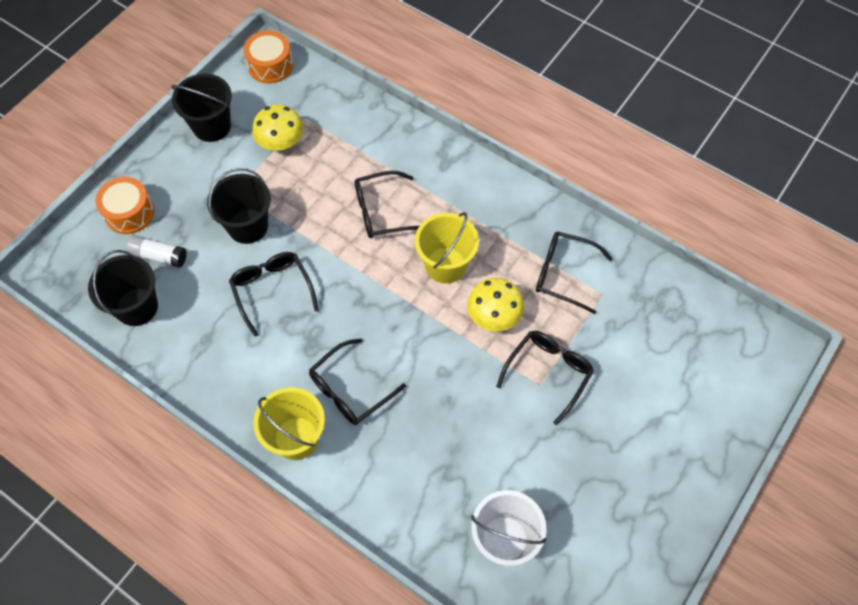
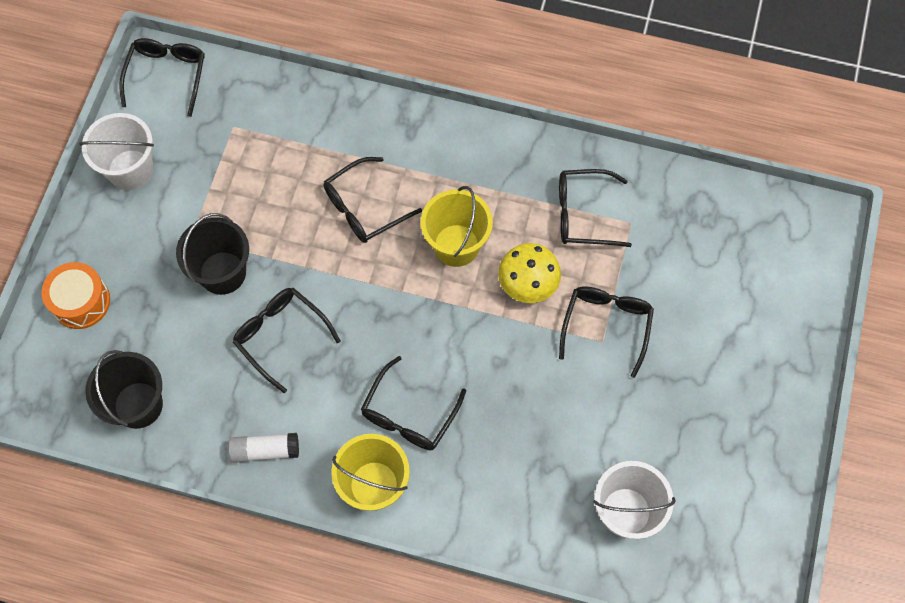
camera: 20 degrees left, 5 degrees up
(158, 256) = (137, 340): white glue stick -> white glue stick (265, 450)
(212, 126) = (131, 170): black bucket -> white bucket
(270, 65) = (167, 76): orange drum -> black glasses
(281, 142) = (218, 164): yellow mushroom -> none

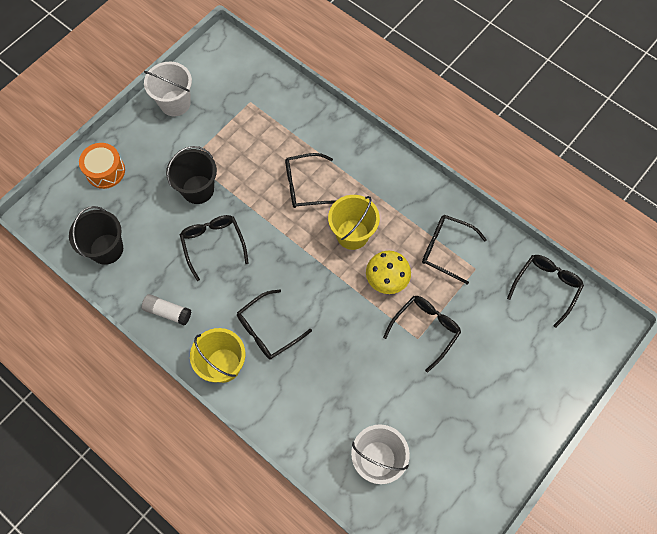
camera: 25 degrees right, 0 degrees up
(167, 76) = (225, 54): black glasses -> black glasses (546, 287)

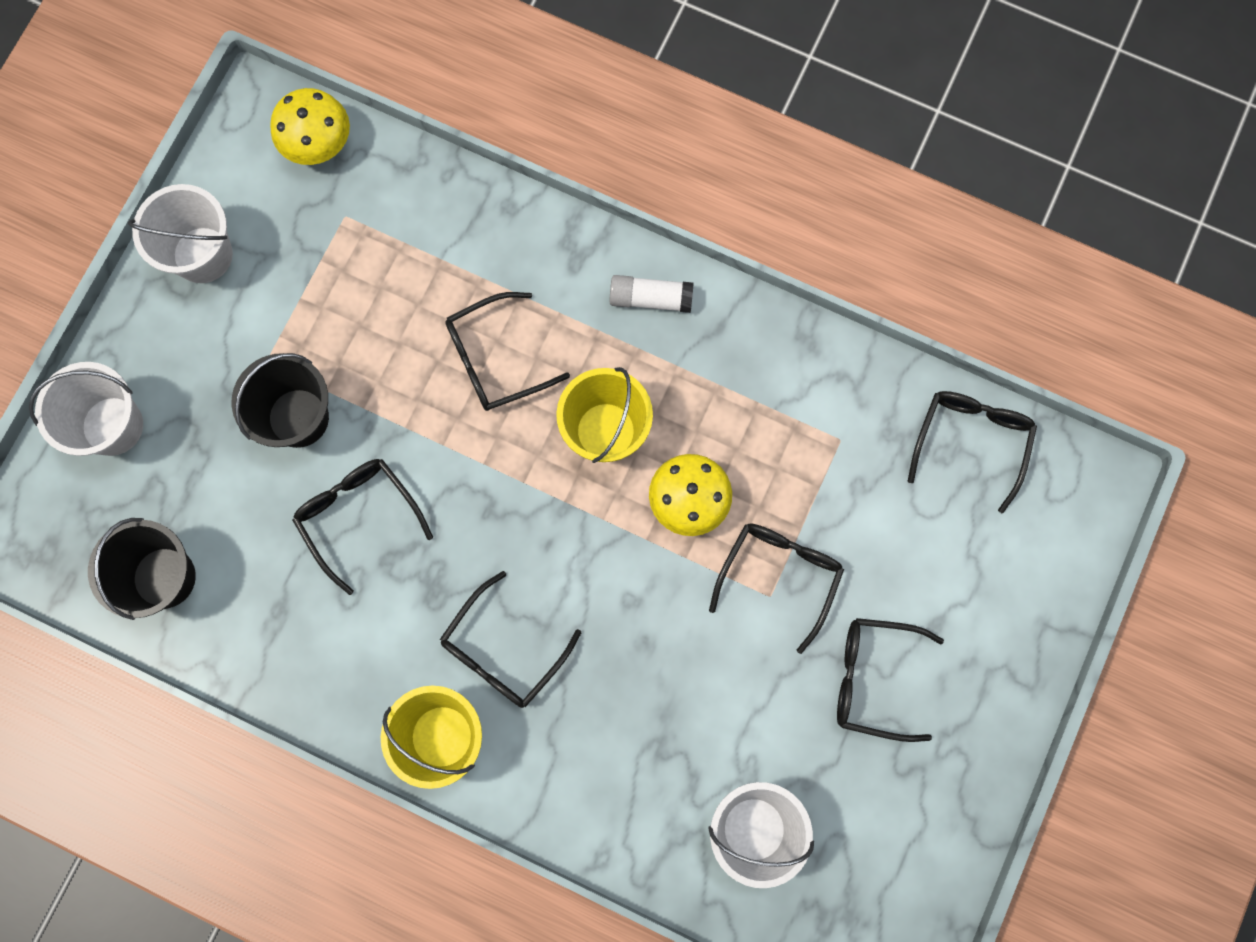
camera: 15 degrees left, 10 degrees up
(105, 171) = (112, 426): orange drum -> white bucket
(167, 312) = (313, 666): white glue stick -> white glue stick (650, 298)
(247, 65) = (317, 142): none -> yellow mushroom
(446, 249) = (780, 417): black glasses -> black glasses (873, 678)

